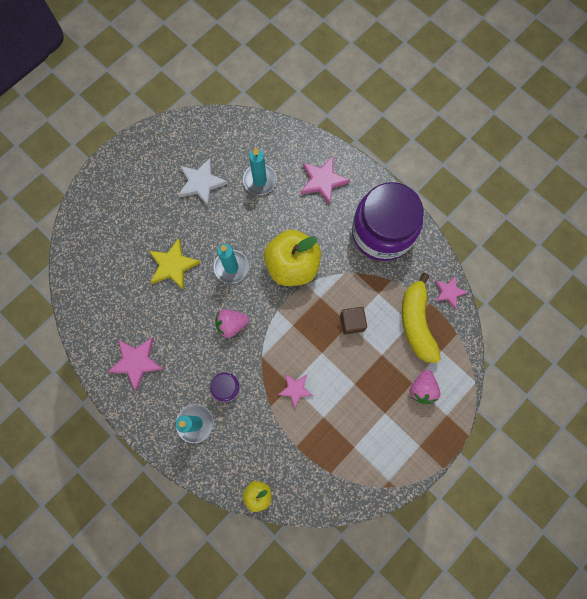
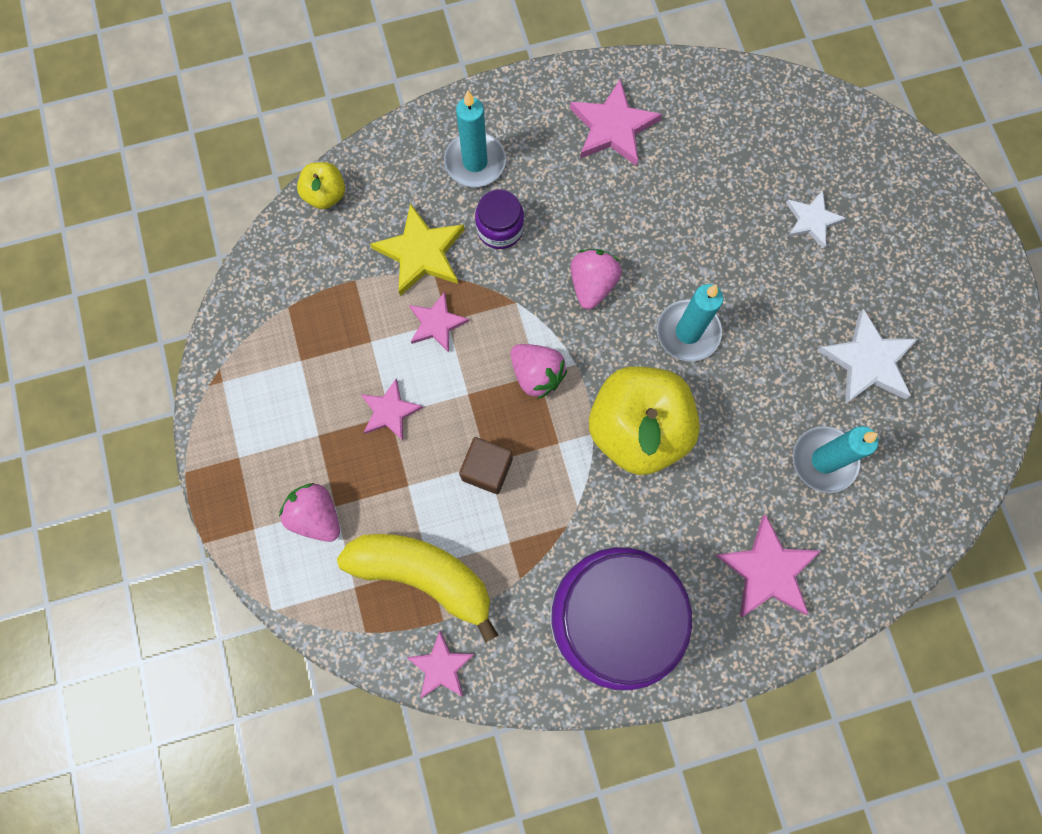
camera: 120 degrees right, 0 degrees up
(140, 239) = (811, 220): none -> white star
(173, 265) = (739, 247): yellow star -> yellow star (421, 252)
(293, 325) = (536, 375): none -> pink strawberry
(352, 385) = (389, 411): none -> pink star

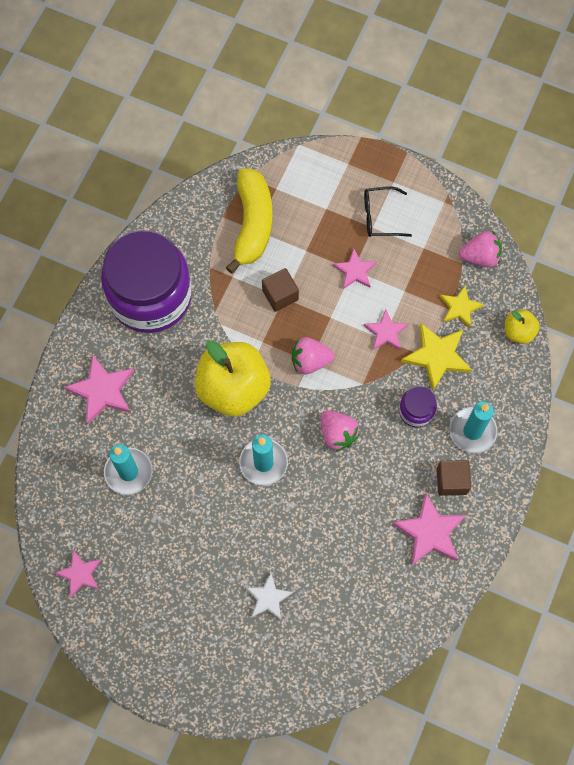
camera: 130 degrees right, 5 degrees down
(297, 437) = (380, 216): none -> black glasses
(316, 515) = (329, 197): pink strawberry -> pink strawberry (480, 256)
(344, 271) = (460, 308): none -> yellow star
(424, 575) = (252, 224): yellow banana -> yellow banana turned 60 degrees counterclockwise
(441, 666) = (201, 199): pink star -> pink star (80, 574)
(544, 144) = (451, 481): none -> brown cube
(867, 361) = (158, 549): white star -> none

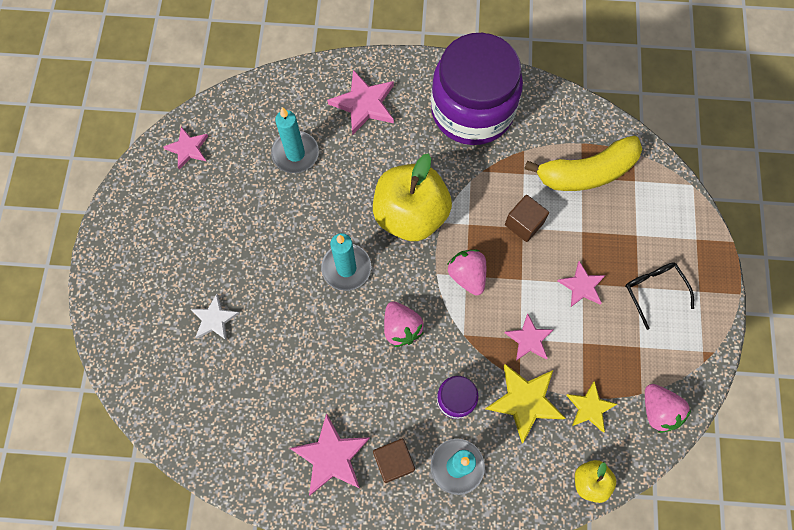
camera: 70 degrees right, 0 degrees up
(337, 434) = (401, 328): pink strawberry -> pink strawberry turned 60 degrees counterclockwise

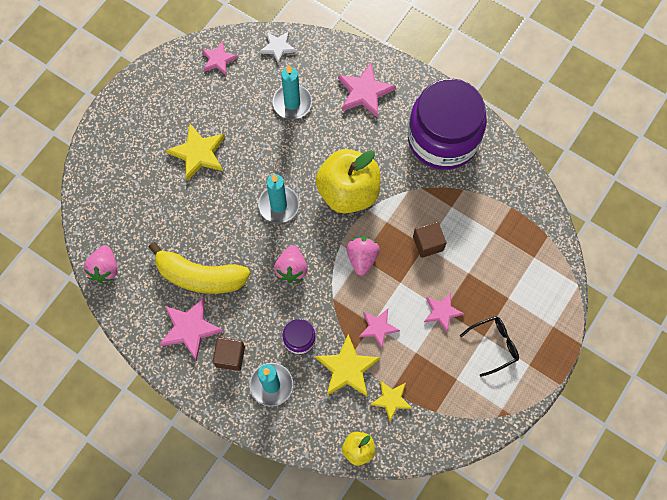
camera: 30 degrees right, 0 degrees up
(214, 319) = (166, 191): white star -> white star (278, 47)
(225, 259) = (198, 153): none -> yellow star
(586, 172) = (500, 231): yellow banana -> yellow banana (200, 276)
(653, 290) = (494, 345): black glasses -> black glasses turned 60 degrees clockwise
(658, 411) = (440, 430): pink strawberry -> pink strawberry (105, 269)

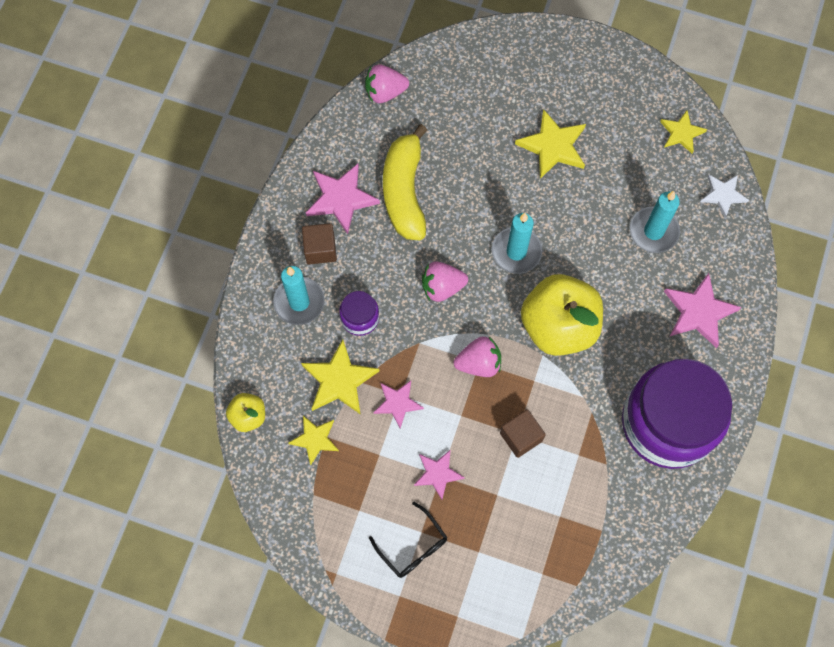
camera: 75 degrees right, 0 degrees up
(218, 60) = (681, 133): pink star -> yellow star

